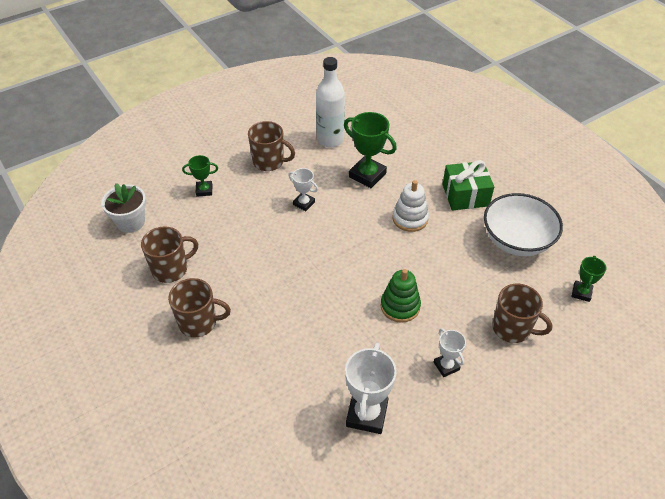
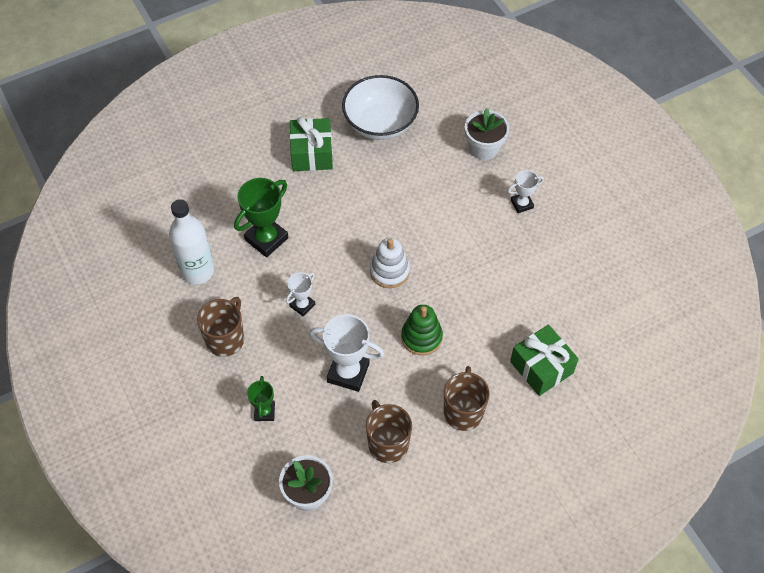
camera: 85 degrees left, 10 degrees up
(245, 388) = (541, 367): none -> green gift
(367, 414) = (569, 270): white trophy -> white trophy (348, 372)
(400, 306) = (453, 231): green stacking toy -> green stacking toy (421, 337)
(410, 219) = (339, 207): white stacking toy -> white stacking toy (389, 271)
(512, 328) = (484, 148): brown mug -> white flower pot
(581, 293) = (447, 90): green trophy -> none

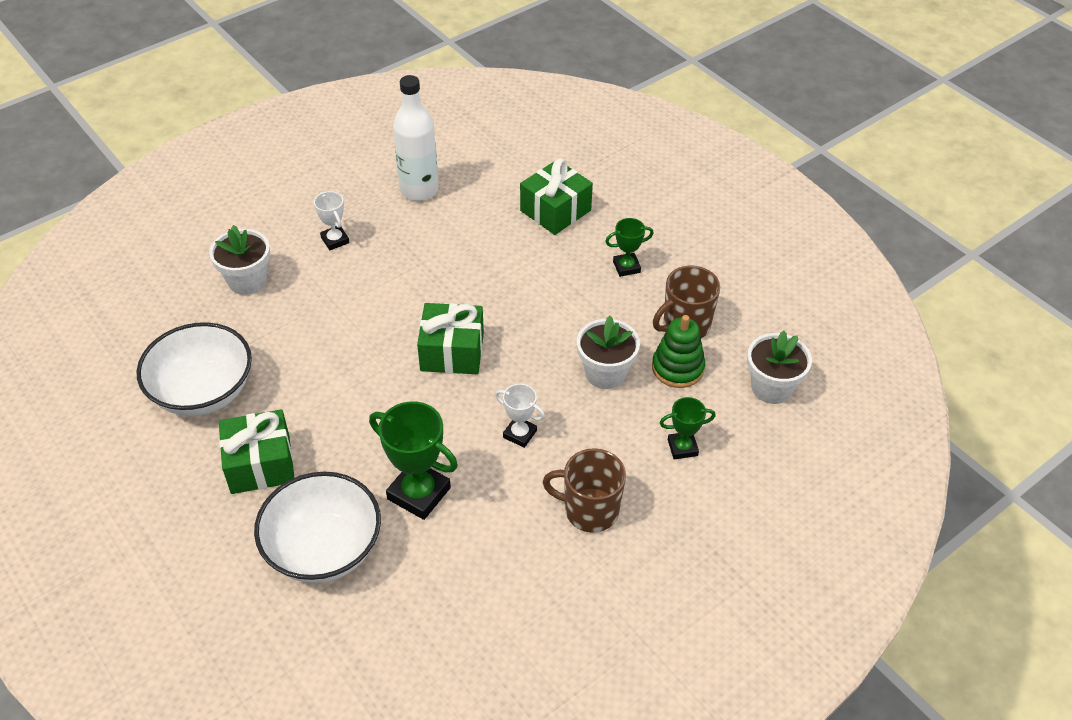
camera: 100 degrees left, 10 degrees down
(197, 271) = (486, 568): white bottle -> white bottle (419, 190)
(237, 185) = (324, 549): none -> white bowl
(348, 372) = (605, 373): white trophy -> white flower pot
(389, 271) = (452, 352): white stacking toy -> green gift
(421, 337) = (541, 311): green stacking toy -> green stacking toy (677, 368)
(463, 411) = (626, 267): brown mug -> green trophy

